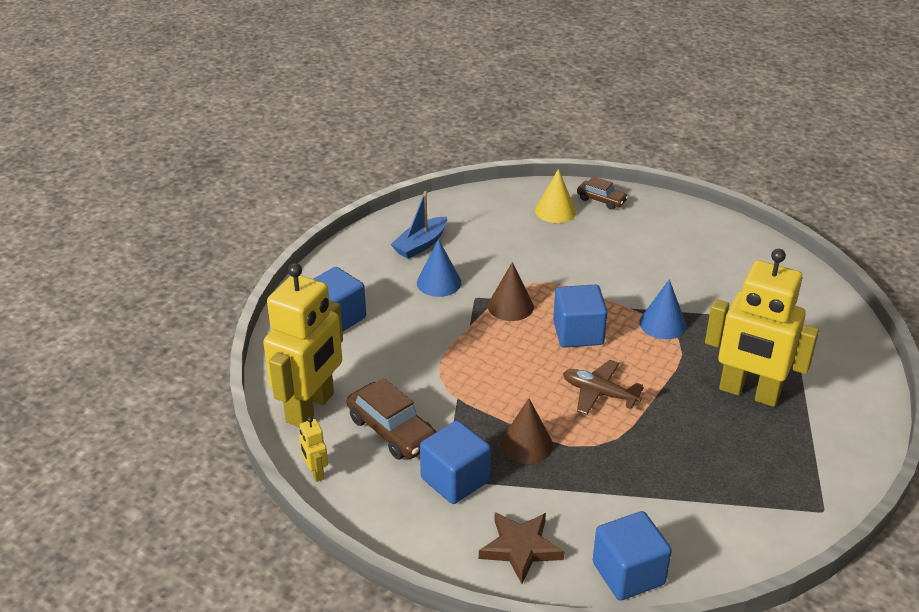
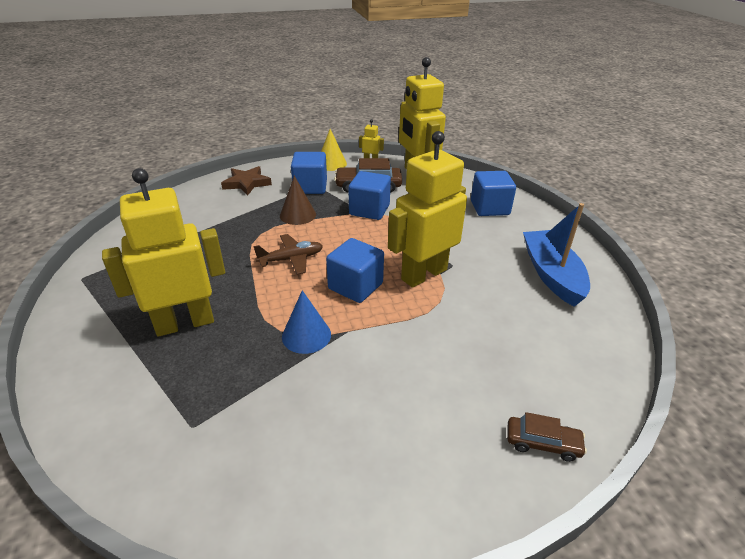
camera: 130 degrees right, 0 degrees up
(420, 245) = (552, 275): blue boat -> blue boat, size x1.51
(439, 282) = (489, 259): blue cone -> none
(510, 306) = (423, 274): brown cone -> yellow robot
(555, 211) = (546, 386): yellow cone -> yellow cone (331, 163)
(601, 200) = (542, 443): brown car -> brown car turned 150 degrees counterclockwise
(628, 573) = (185, 199): blue cube -> blue cube (369, 210)

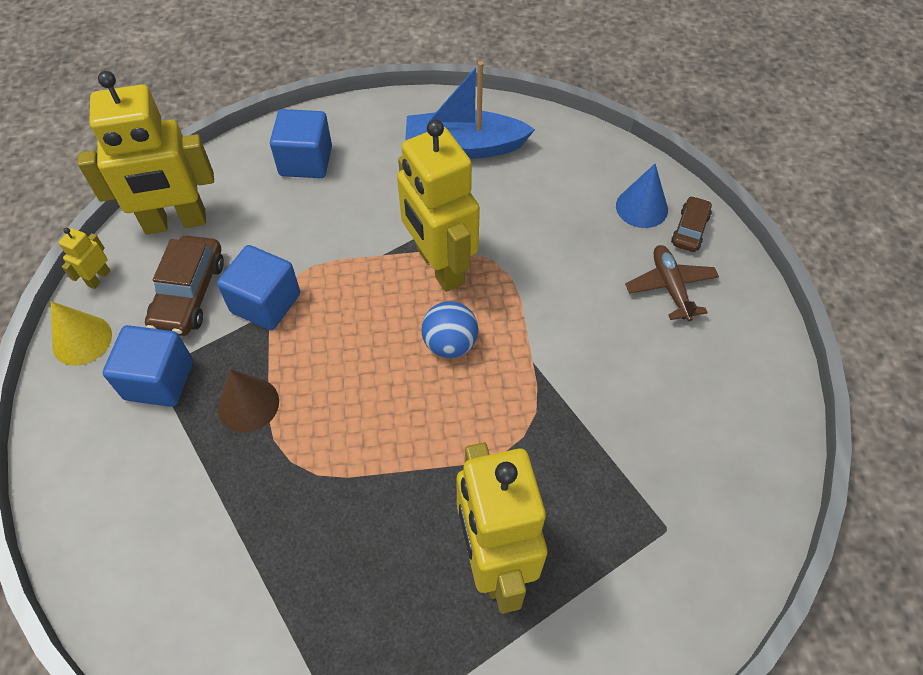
camera: 80 degrees left, 20 degrees up
(247, 183) = (103, 488): brown star -> none
(291, 259) = (372, 418): brown plane -> brown plane (670, 287)
(306, 335) = (535, 407): blue cone -> blue cone (641, 207)
(355, 286) = (450, 344): blue cube -> blue ball

